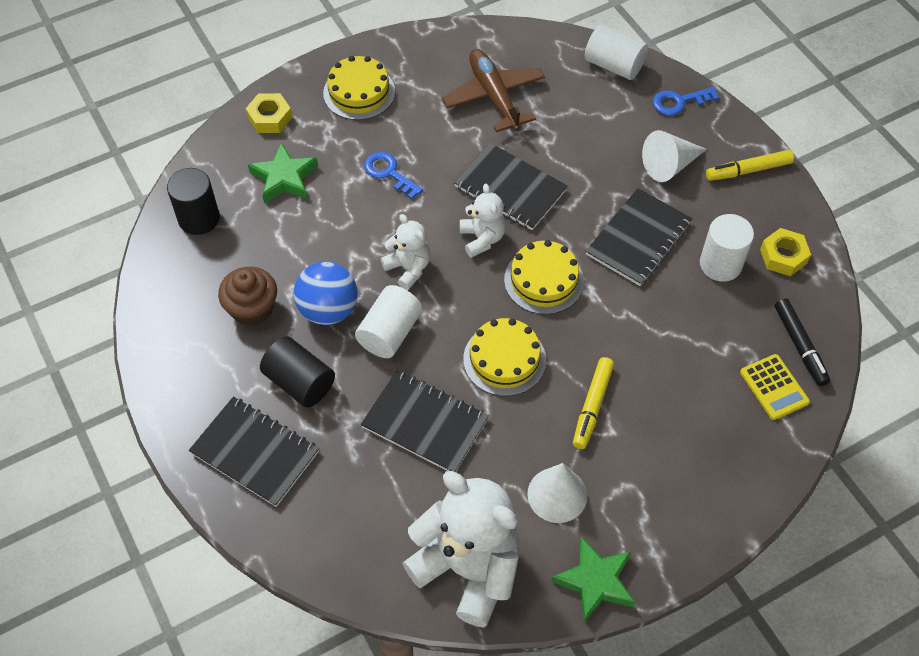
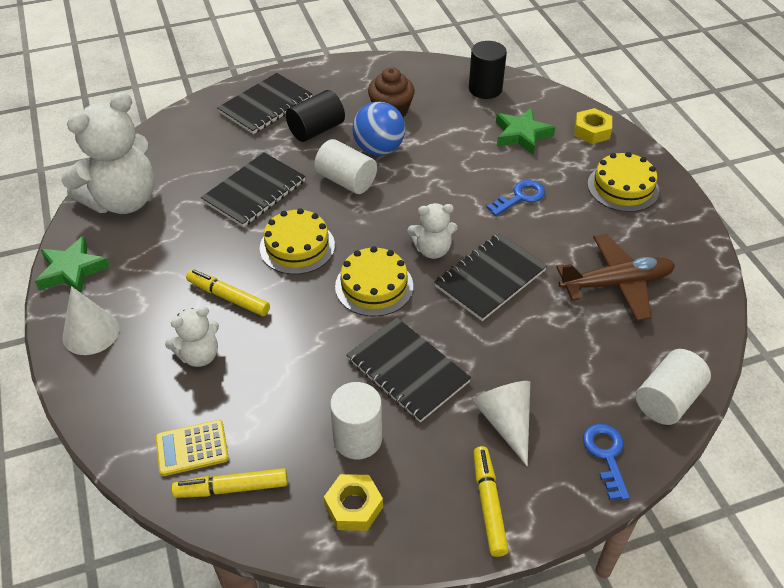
camera: 100 degrees right, 10 degrees down
(408, 268) = (409, 198): white teddy bear -> white teddy bear (199, 355)
(557, 494) = (156, 260): white cone -> white cone (91, 333)
(800, 346) = (232, 488): black marker -> yellow marker

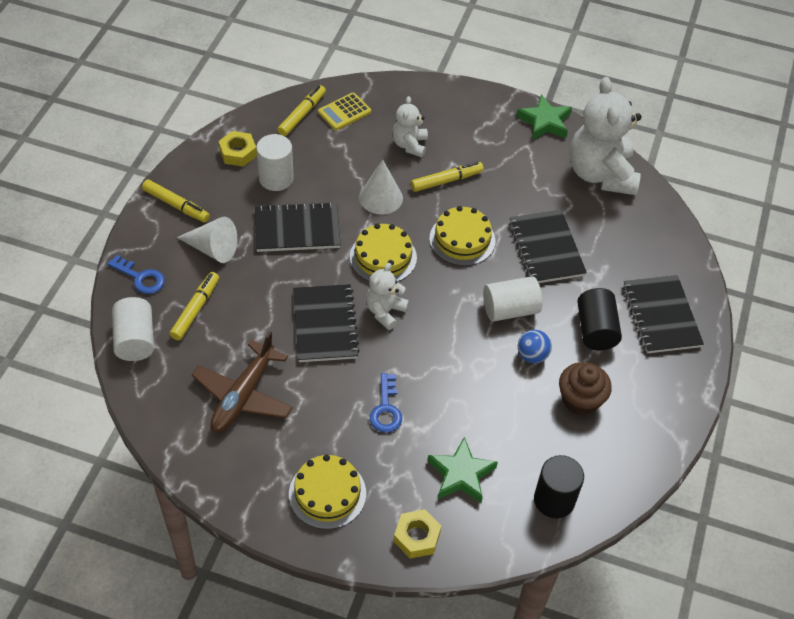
camera: 125 degrees right, 5 degrees up
(91, 333) = (477, 109): white cone -> white cone (381, 197)
(192, 448) = (344, 112): yellow calculator -> yellow calculator turned 150 degrees counterclockwise
(379, 149) = (532, 355): blue ball -> blue ball, size x0.61
(584, 379) = (195, 309): none -> yellow marker

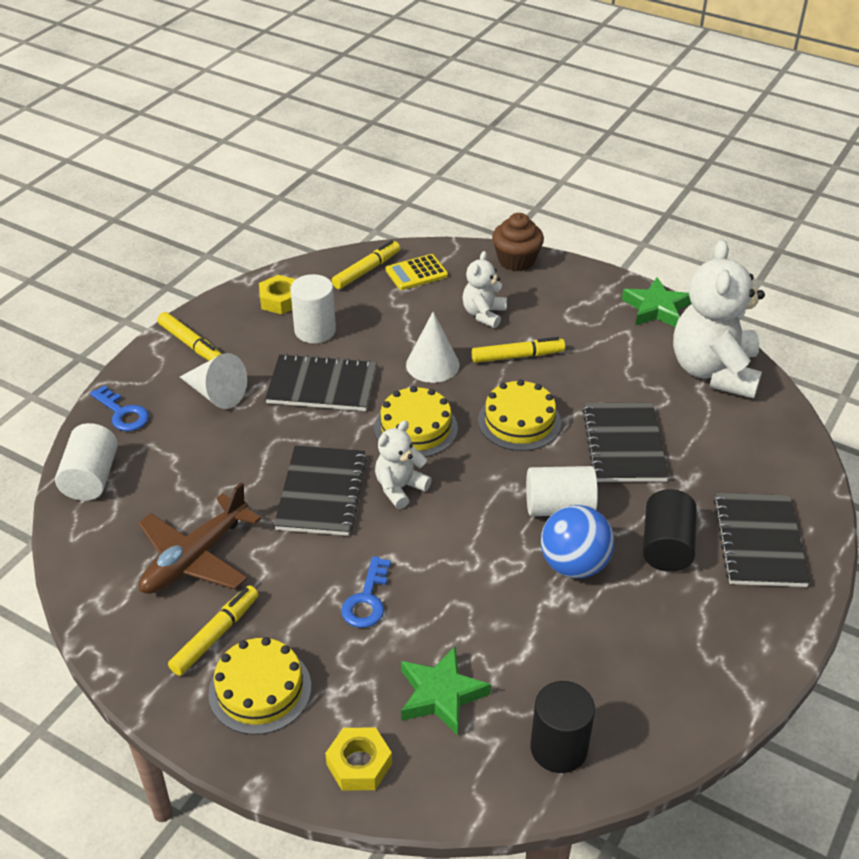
camera: 15 degrees right, 10 degrees down
(195, 309) = (173, 455): yellow marker -> yellow marker (215, 635)
(532, 355) = (574, 565): blue ball -> blue ball, size x1.63
(580, 400) = (625, 627): brown cupcake -> brown cupcake (516, 260)

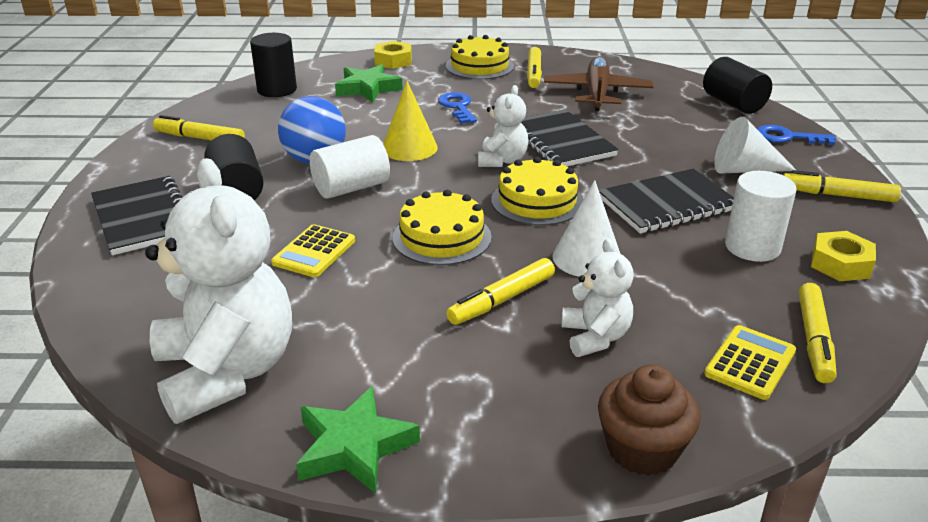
camera: 150 degrees right, 10 degrees down
(91, 478) = (733, 103): white cylinder -> black cylinder
(470, 545) = (409, 148): none -> yellow cone
(624, 444) = (314, 252): black notebook -> yellow calculator
(686, 662) = (200, 138): none -> yellow marker

